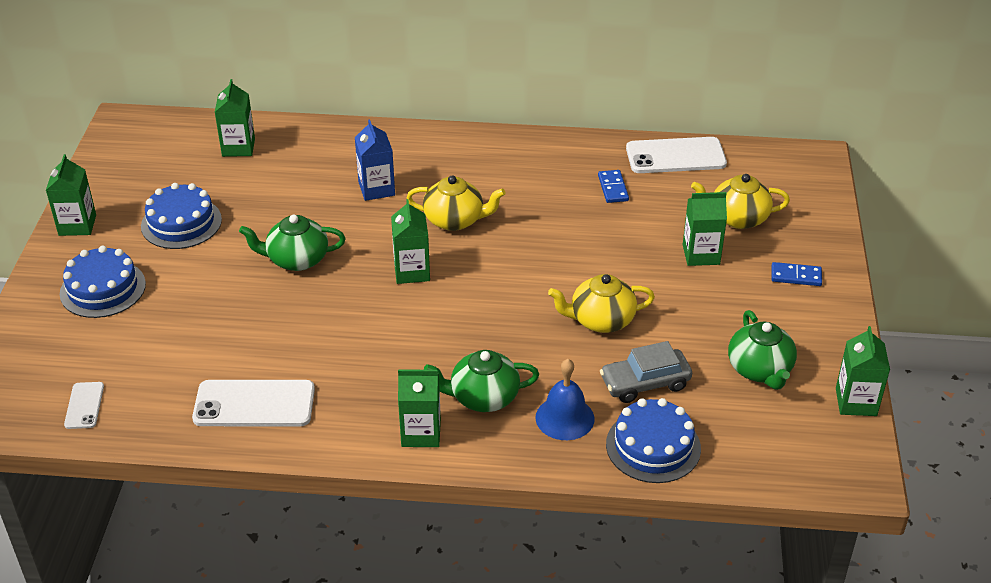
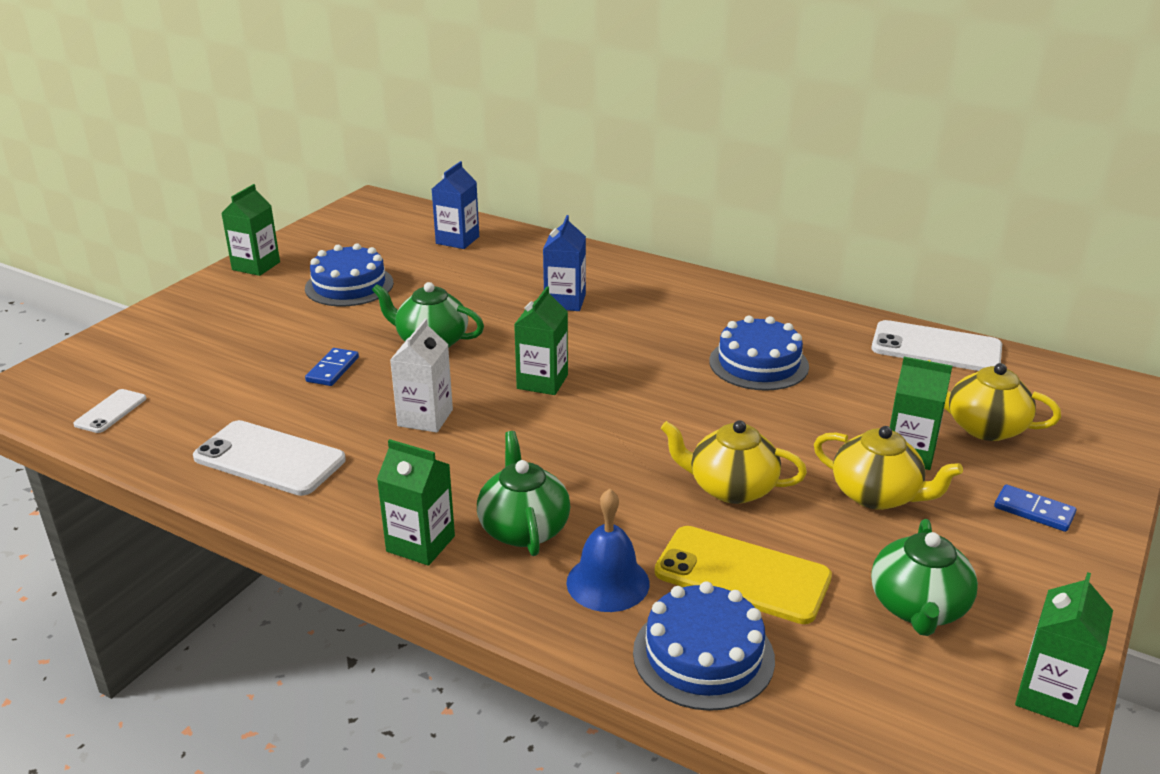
camera: 25 degrees right, 10 degrees down
(103, 289) = (227, 320): blue cake -> blue cake (758, 364)
(238, 147) = (457, 240): green carton -> blue carton
(346, 331) = (425, 418): none -> white carton
(455, 220) = (627, 347): yellow teapot -> yellow teapot (877, 495)
(483, 397) = (523, 528): green teapot -> green teapot turned 60 degrees clockwise
(613, 188) = (836, 360): blue domino -> blue domino (333, 369)
(645, 383) = (742, 575): grey car -> yellow phone

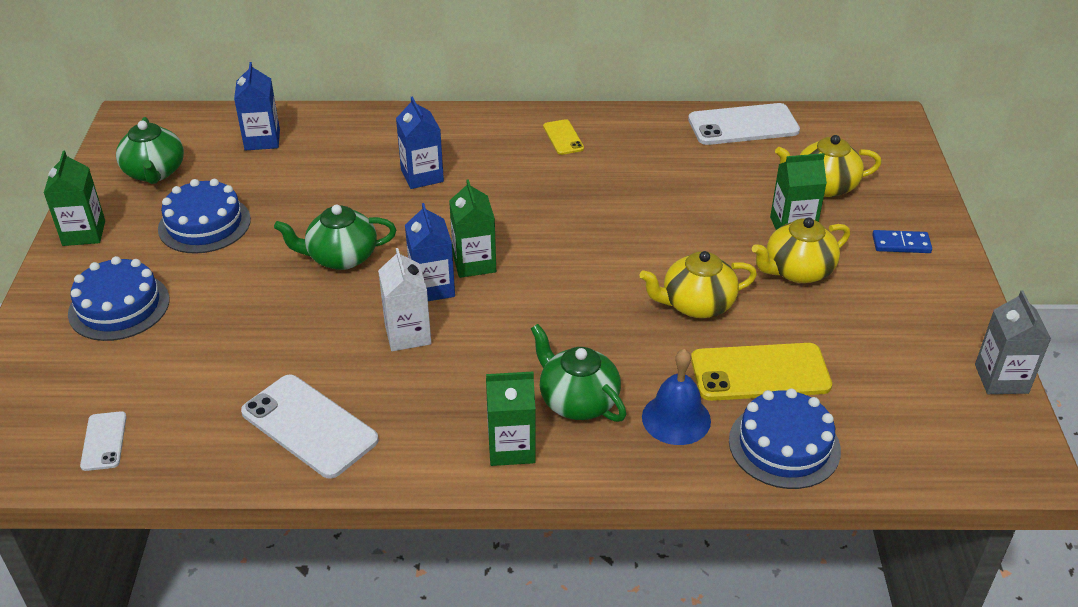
camera: 30 degrees left, 10 degrees up
(269, 459) = (309, 426): white phone -> white phone turned 45 degrees clockwise
(333, 369) = (278, 318): blue domino -> none
(484, 389) = (432, 287): none -> blue carton
(729, 308) = (563, 137): none -> yellow phone
(758, 364) = (628, 185): blue cake -> blue cake (119, 306)
(877, 495) = (797, 271): yellow teapot -> yellow teapot turned 150 degrees clockwise
(918, 608) = (886, 349): green teapot -> green teapot (154, 172)
(1050, 696) = (1001, 379): green carton -> grey carton

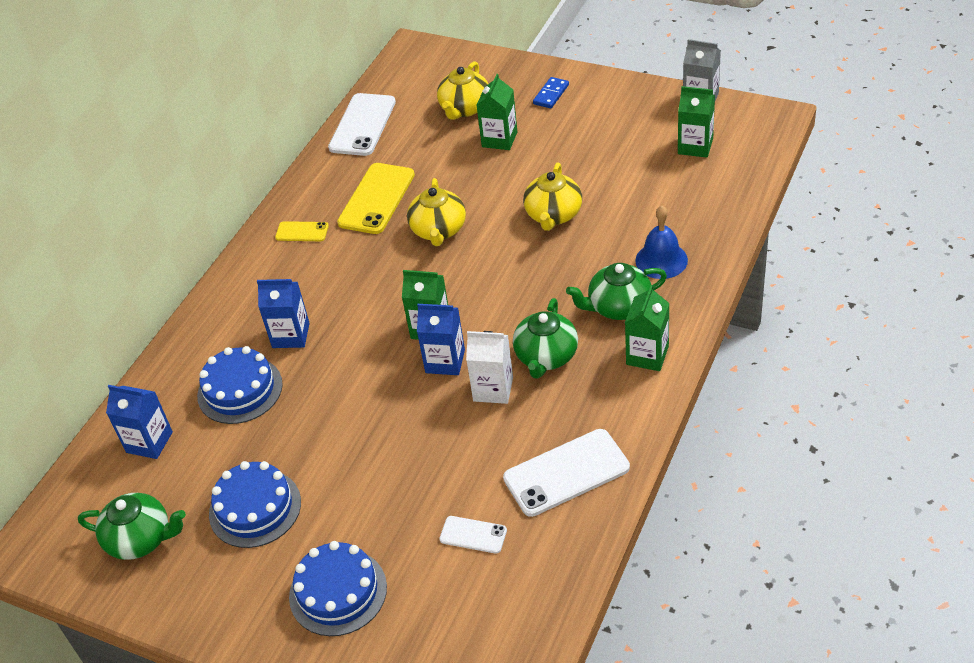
camera: 60 degrees left, 5 degrees up
(84, 233) = (203, 611): green carton -> green carton (695, 146)
(104, 441) = (514, 621): white phone -> white phone (473, 535)
(341, 257) = (368, 414): green teapot -> green teapot (546, 357)
(760, 373) = (639, 205): yellow phone -> yellow phone (376, 199)
(784, 445) = (710, 215): blue cake -> blue cake (240, 390)
(797, 271) = (548, 153): yellow teapot -> yellow teapot (438, 230)

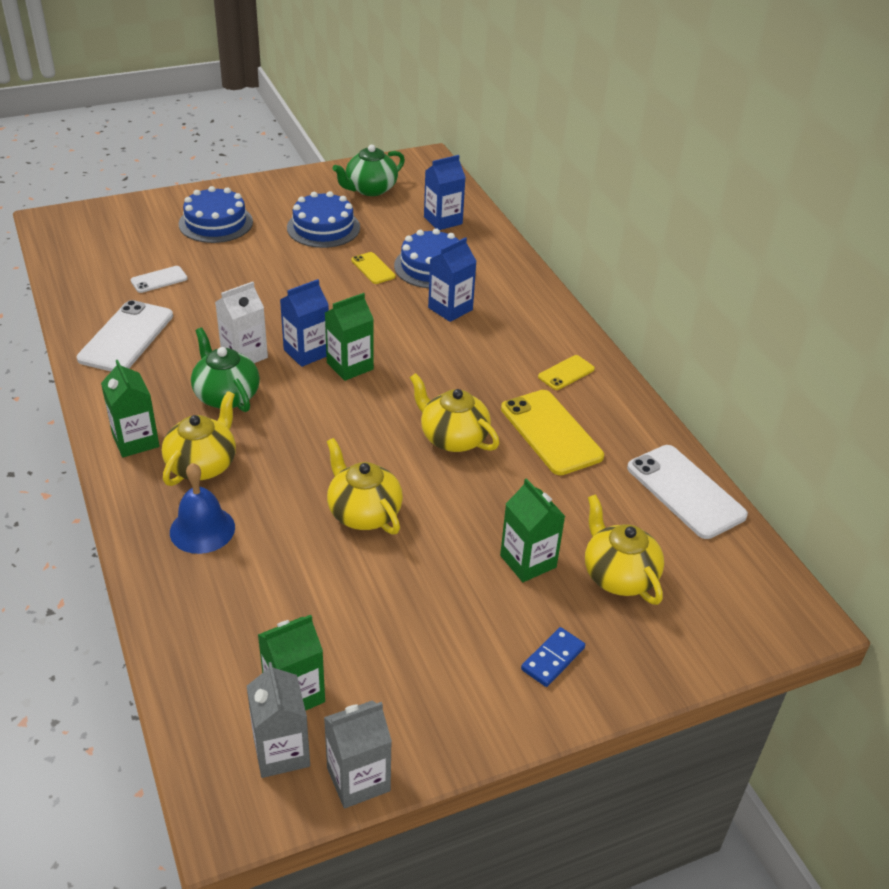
camera: 125 degrees right, 5 degrees down
(285, 420) = (373, 268): none -> yellow phone
(551, 94) = (552, 659): blue domino -> blue domino turned 60 degrees clockwise
(618, 307) = (202, 465): green teapot -> yellow teapot
(726, 127) = (281, 751): none -> grey carton

